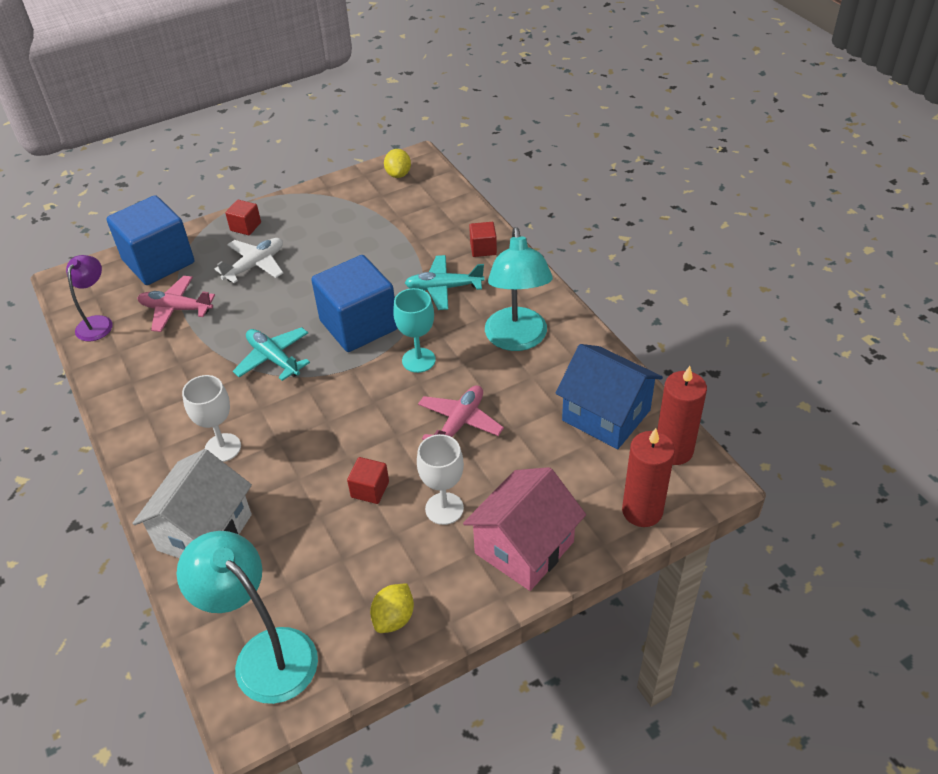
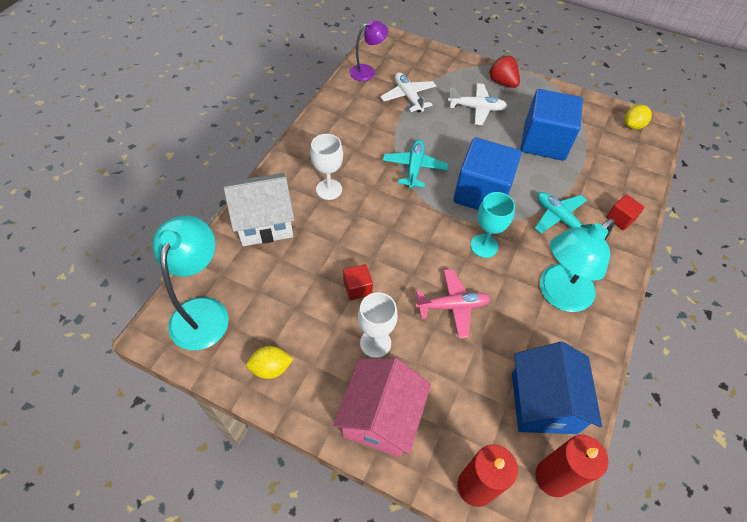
camera: 50 degrees right, 10 degrees up
(158, 261) = (435, 64): blue cube -> blue cube (544, 141)
(176, 309) = (408, 97): pink plane -> white plane
(245, 226) = (502, 82): red cube -> red strawberry
(524, 547) = (381, 417): pink house -> pink house turned 75 degrees counterclockwise

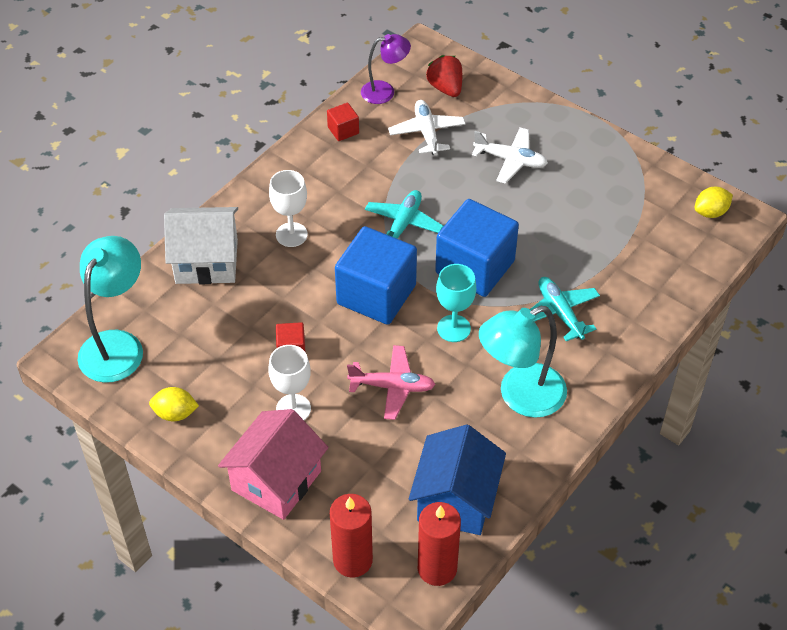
camera: 15 degrees right, 5 degrees down
(502, 82) = (558, 130): red strawberry -> red strawberry (445, 88)
(544, 141) = (581, 216): blue cube -> blue cube (376, 294)
(620, 219) = (636, 324): red cube -> red cube (343, 130)

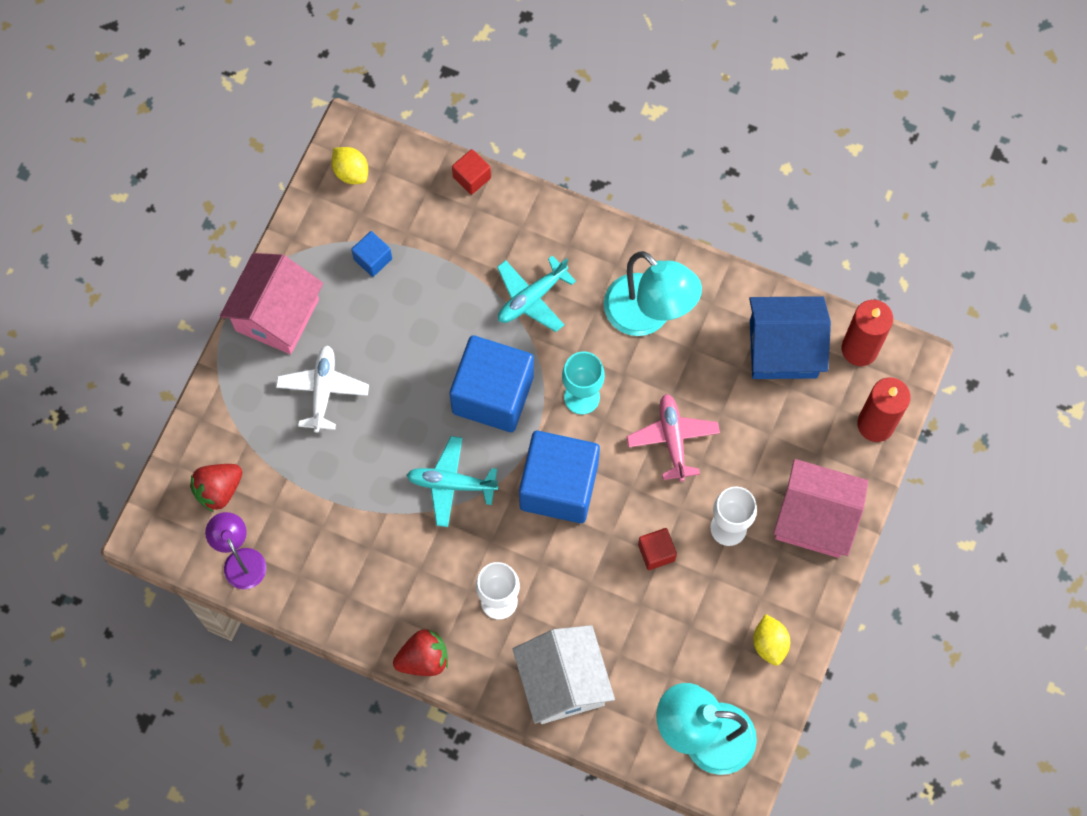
camera: 105 degrees left, 20 degrees up
(264, 180) = (423, 659): none -> red strawberry
(343, 130) = (320, 591): red cube -> red cube (472, 177)
(427, 133) = (301, 493): white plane -> none
(585, 144) = (277, 315): none -> pink house
(623, 212) = (373, 259): none -> blue cube

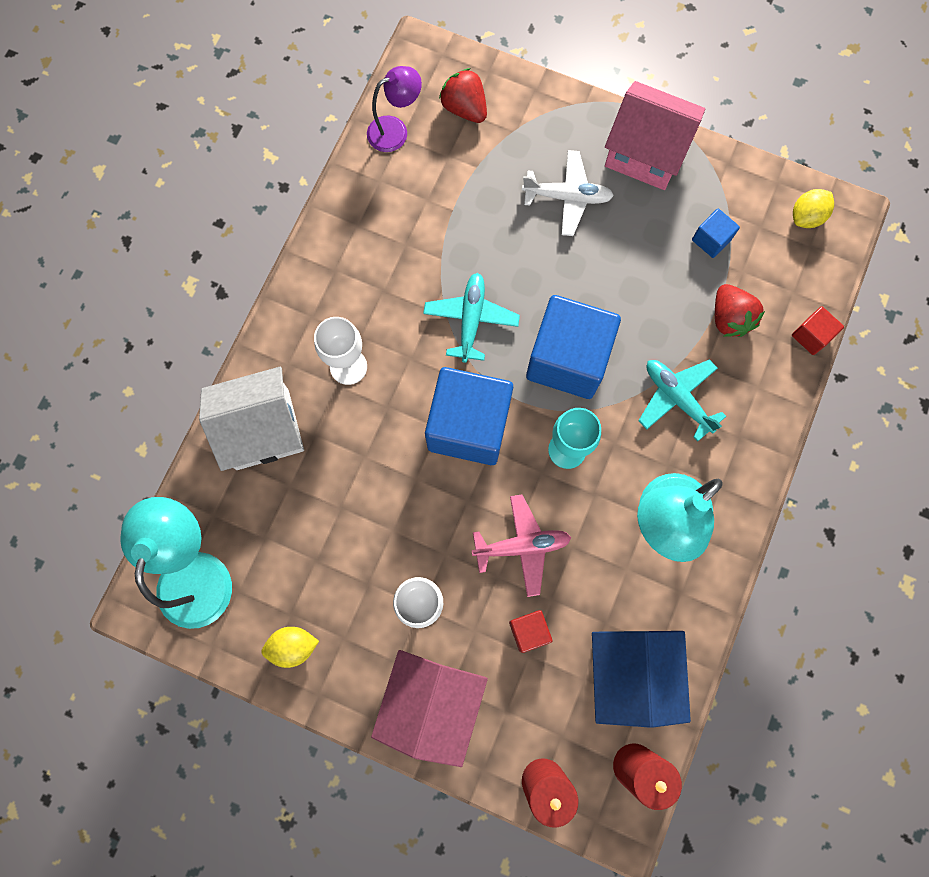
camera: 90 degrees right, 5 degrees up
(423, 659) = (292, 296): red strawberry -> red strawberry (729, 318)
(656, 552) = (396, 526): red cube -> red cube (529, 631)

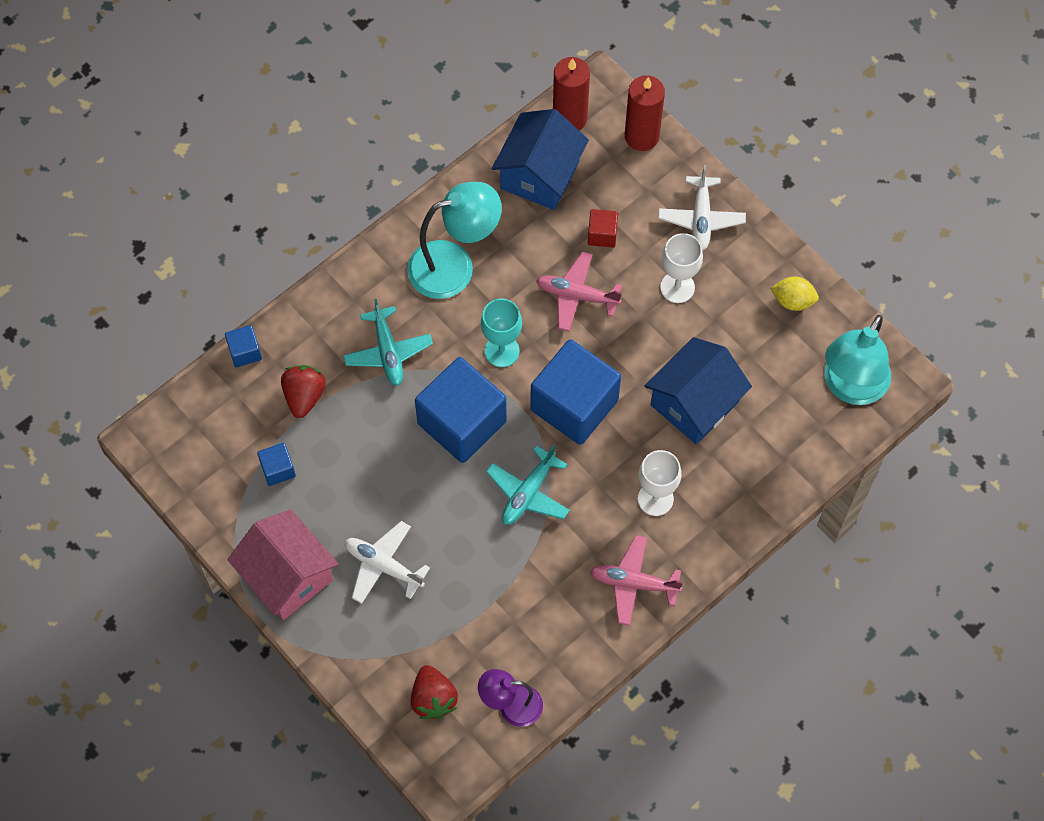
camera: 155 degrees left, 10 degrees down
(262, 429) = (752, 478): white house -> none
(335, 279) = (634, 583): none -> pink plane
(350, 481) = (694, 403): none -> blue house
(431, 703) = (701, 218): pink house -> white plane
(806, 216) = (181, 452): yellow lemon -> none
(811, 336) = (245, 352): red cube -> blue cube

